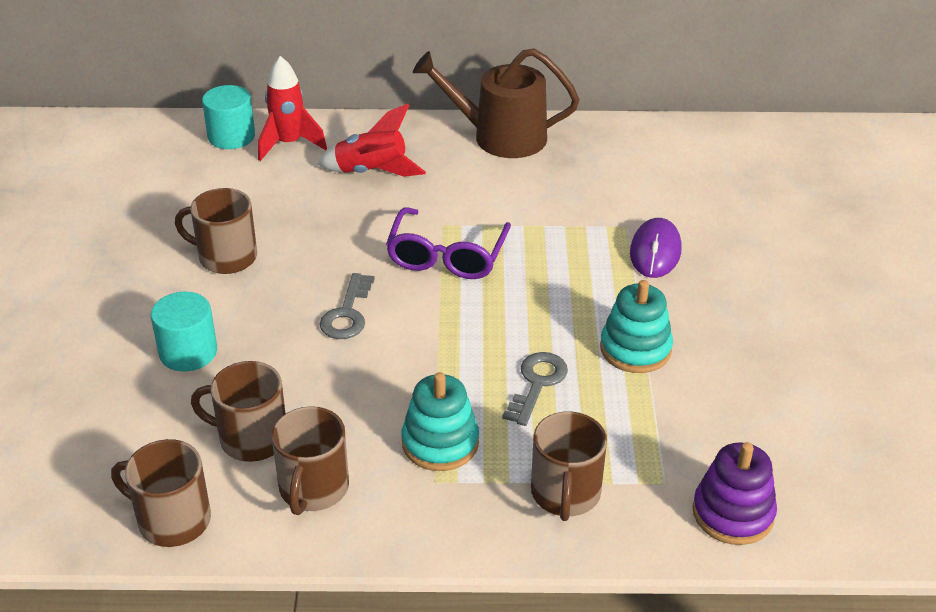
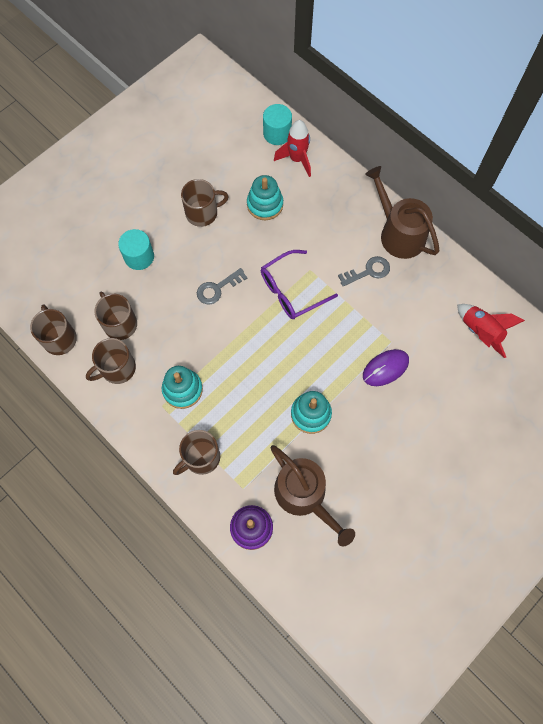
camera: 45 degrees right, 30 degrees up
(226, 257) = (202, 213): brown mug -> brown mug turned 105 degrees clockwise
(302, 203) = (265, 204): none -> turquoise stacking toy
(372, 172) = (314, 209): red rocket -> red rocket (480, 332)
(537, 384) = (250, 395): grey key -> grey key (368, 271)
(744, 430) = (304, 495): none -> brown watering can

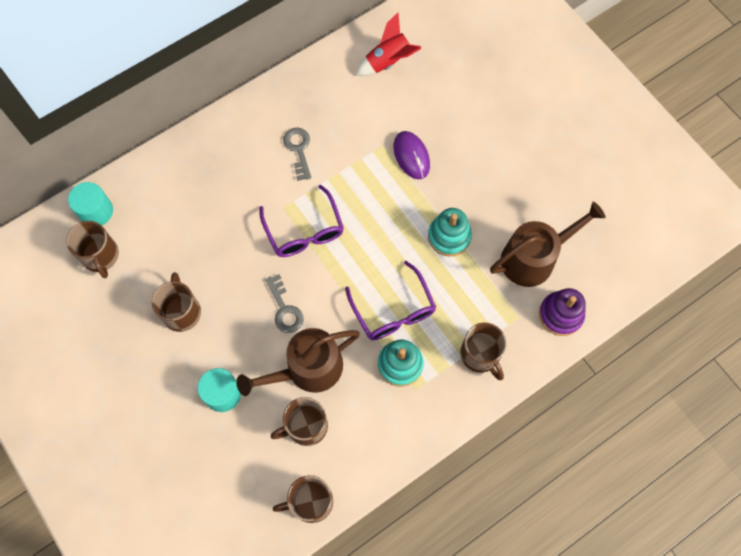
camera: 80 degrees left, 0 degrees up
(117, 368) = (362, 435): brown mug -> brown mug (100, 256)
(230, 376) = (393, 310): none -> purple glasses
(265, 204) = (189, 240): turquoise stacking toy -> none
(297, 159) = (138, 196): red rocket -> none
(398, 233) = (260, 111): brown watering can -> brown watering can (308, 369)

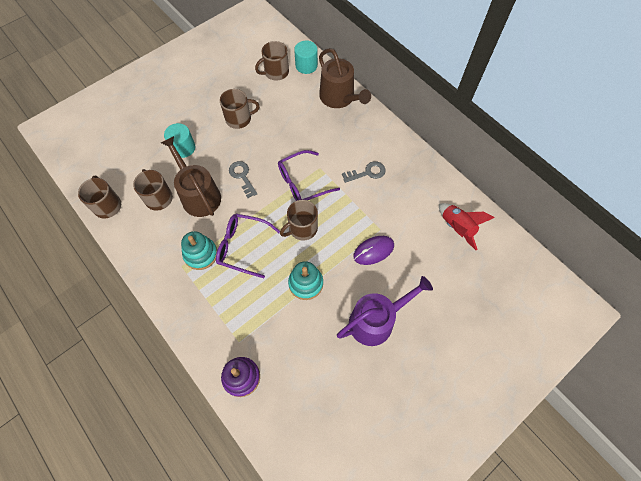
camera: 85 degrees right, 5 degrees down
(284, 309) = (242, 176): grey key -> grey key turned 90 degrees clockwise
(393, 310) = (242, 247): purple glasses -> purple glasses turned 45 degrees clockwise
(480, 355) = (207, 312): brown mug -> brown mug (302, 228)
(499, 164) = (376, 320): none -> purple watering can
(533, 258) = (291, 353): brown watering can -> brown watering can (339, 98)

